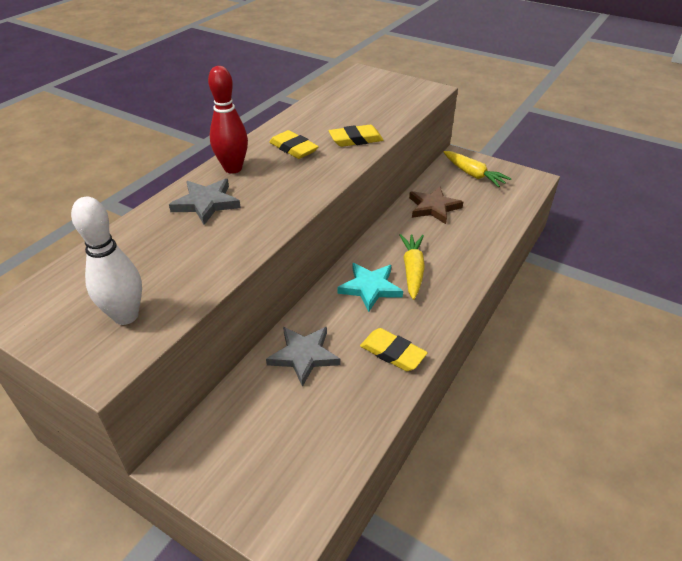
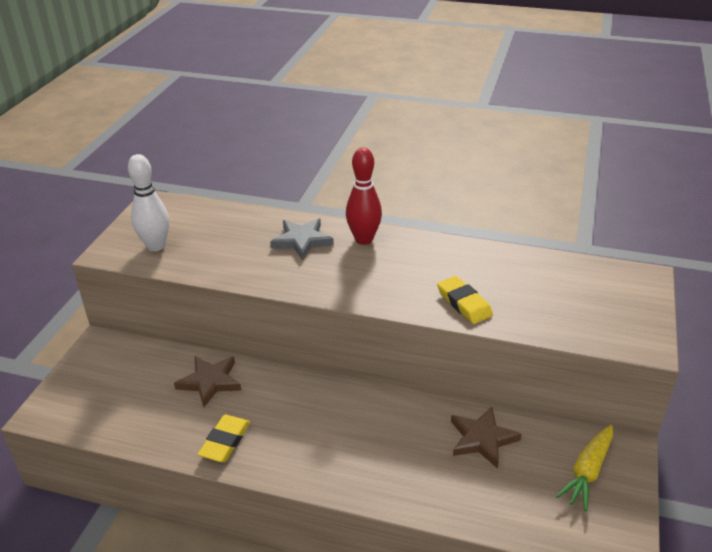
camera: 75 degrees right, 5 degrees down
(293, 148) = (420, 265): yellow eraser -> none
(304, 355) = (210, 382): grey star -> brown star
(370, 288) = (312, 408): turquoise star -> none
(412, 270) = (352, 437): yellow carrot -> none

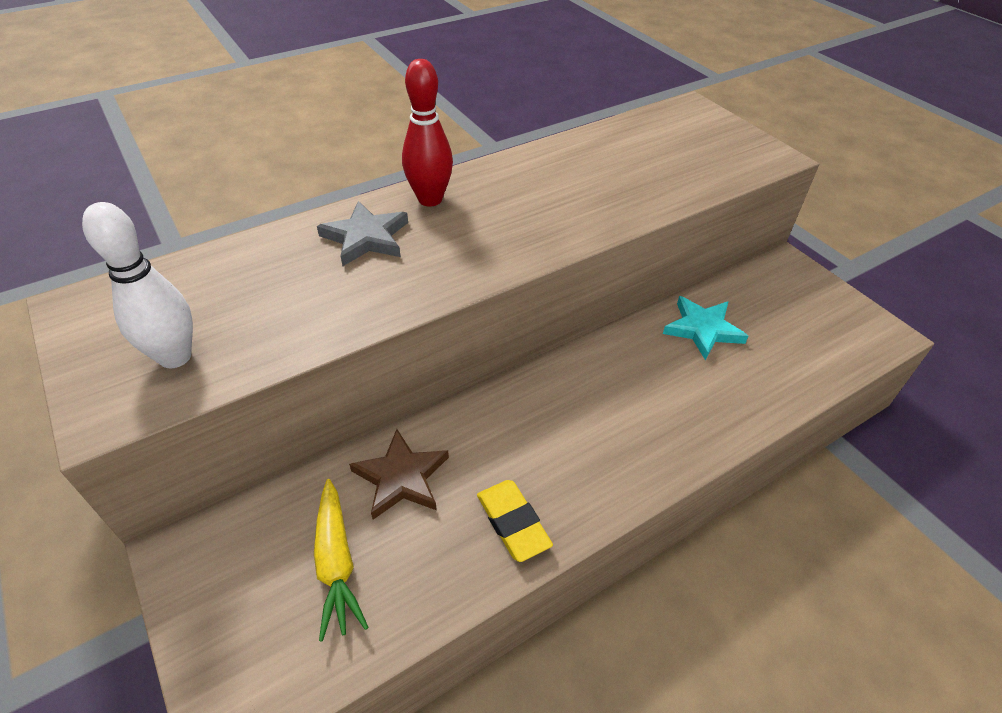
camera: 50 degrees left, 10 degrees up
(464, 303) = (613, 203): yellow eraser -> none
(482, 439) = (703, 329): brown star -> turquoise star
(587, 472) = (793, 298): yellow carrot -> yellow carrot (336, 564)

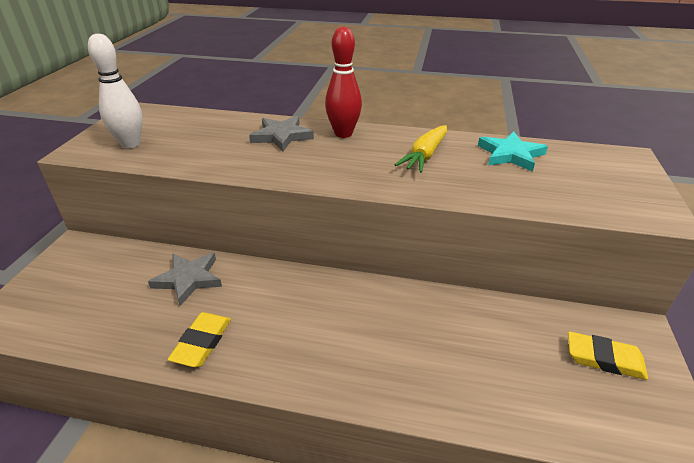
camera: 45 degrees right, 10 degrees down
(336, 564) = (110, 295): yellow carrot -> yellow carrot (424, 156)
(401, 477) = (189, 279): brown star -> grey star
(703, 329) = (485, 326): turquoise star -> turquoise star (510, 155)
(793, 301) = (604, 359): none -> yellow eraser

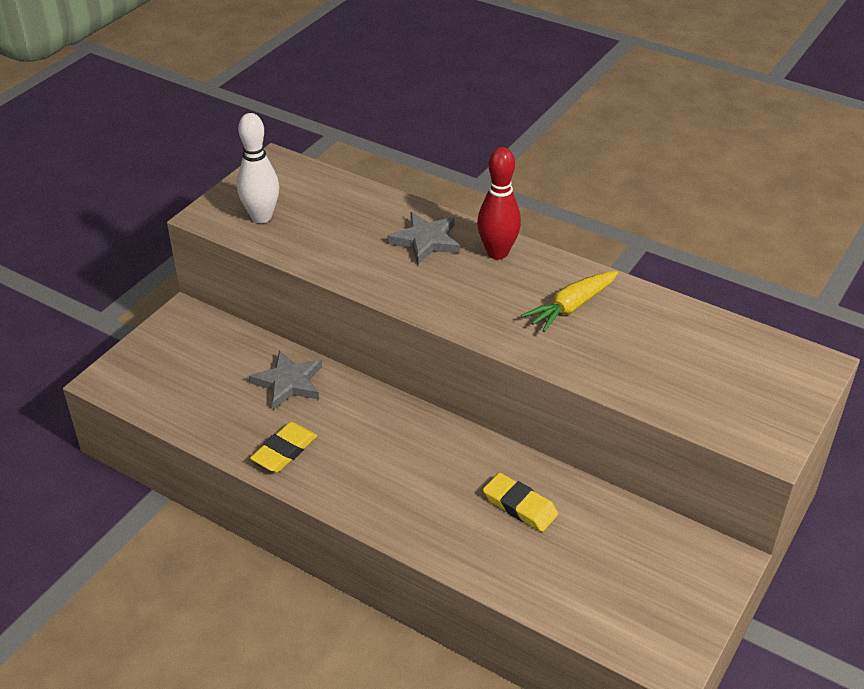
camera: 20 degrees right, 5 degrees up
(510, 155) = (673, 328): turquoise star -> none
(604, 359) = (663, 574): yellow eraser -> yellow eraser (520, 506)

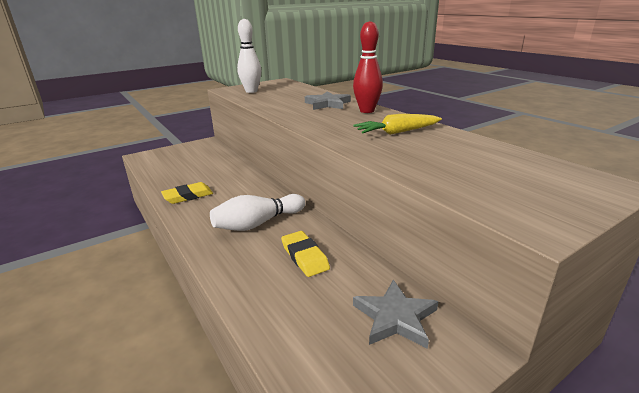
camera: 25 degrees right, 15 degrees down
(289, 383) = (224, 171): grey star -> grey star (395, 317)
(426, 472) = (258, 223): none -> white bowling pin

